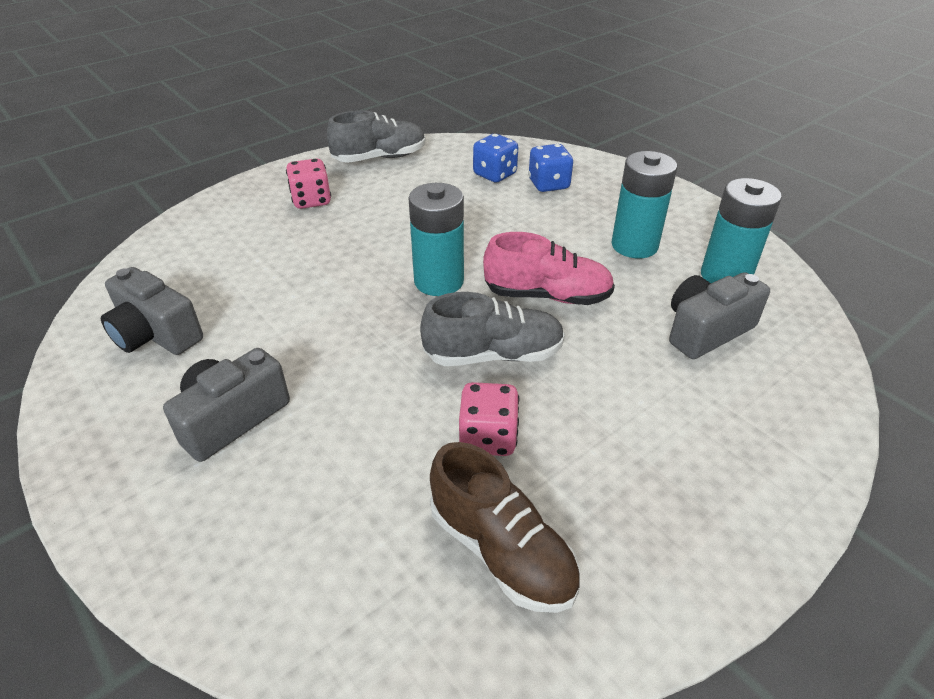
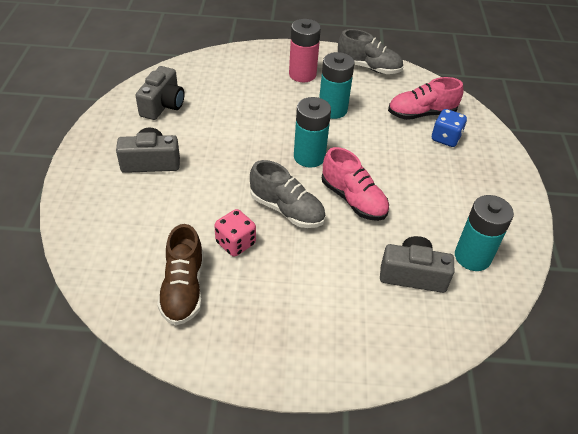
camera: 40 degrees right, 5 degrees up
(155, 334) = (163, 105): grey camera -> grey camera turned 150 degrees counterclockwise
(311, 200) = (302, 74): pink dice -> pink battery
(495, 174) = (421, 114): blue dice -> pink shoe
(634, 245) = (443, 205): turquoise battery -> turquoise battery (332, 109)

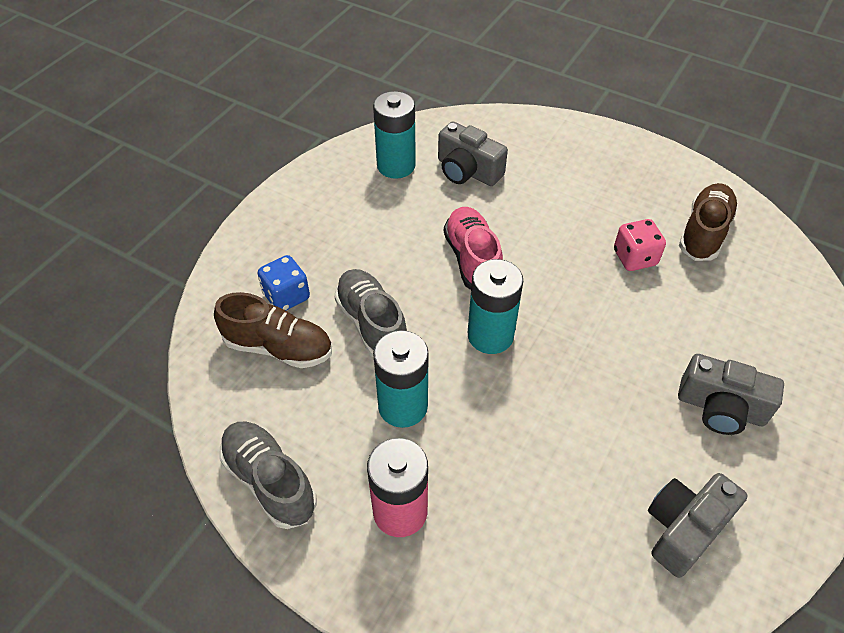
camera: 150 degrees left, 5 degrees up
(287, 210) = (558, 274): grey shoe -> grey shoe (372, 323)
(421, 114) = (278, 347): pink shoe -> brown shoe

